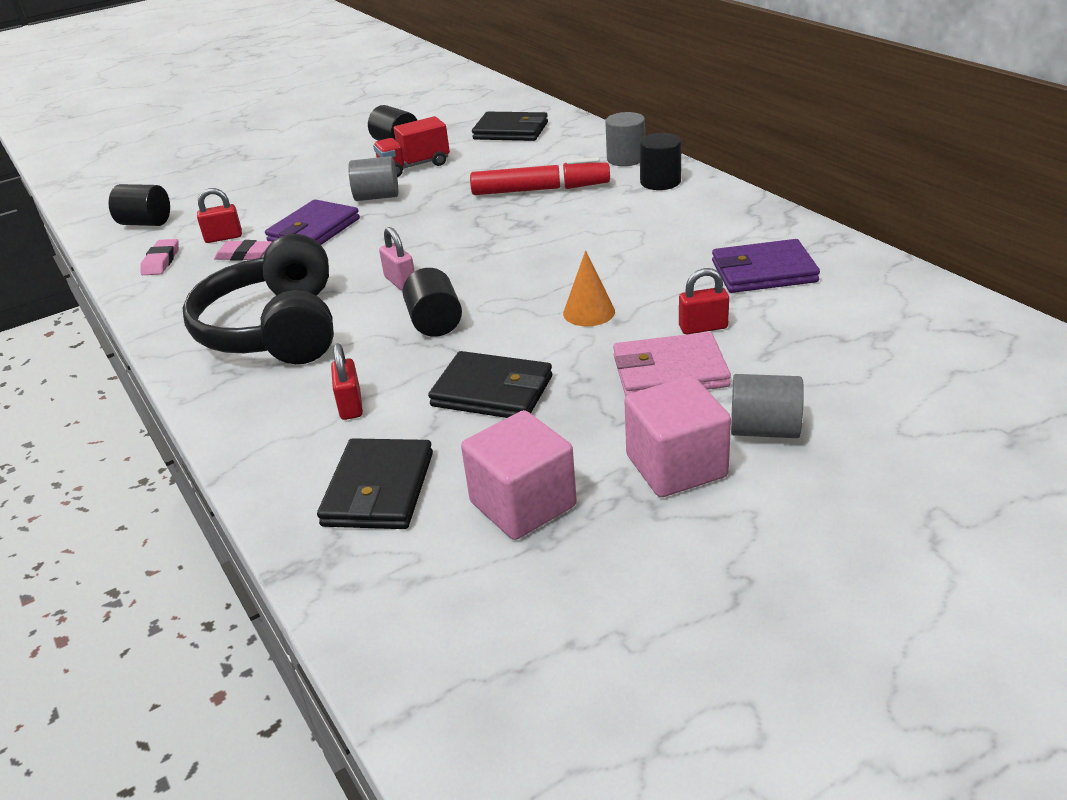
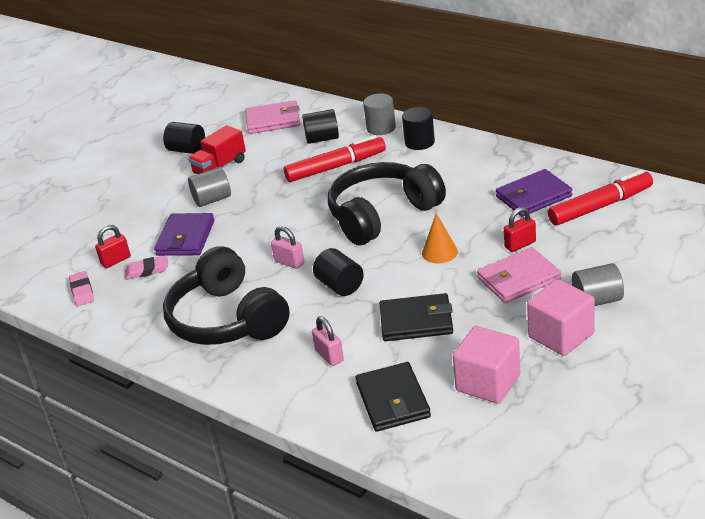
camera: 20 degrees left, 0 degrees up
(146, 223) = (34, 264): black cylinder -> black cylinder (322, 139)
(351, 405) = (329, 356): red padlock -> pink padlock
(511, 131) = (273, 120): black wallet -> pink wallet
(552, 252) = (382, 215): none -> black headphones
(851, 304) = (600, 206): none -> red marker

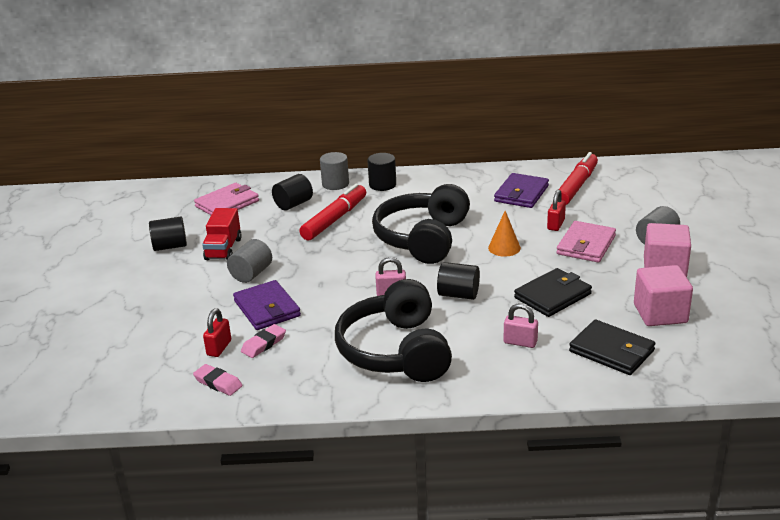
camera: 40 degrees left, 5 degrees down
(227, 319) = (395, 351): black headphones -> black headphones turned 60 degrees clockwise

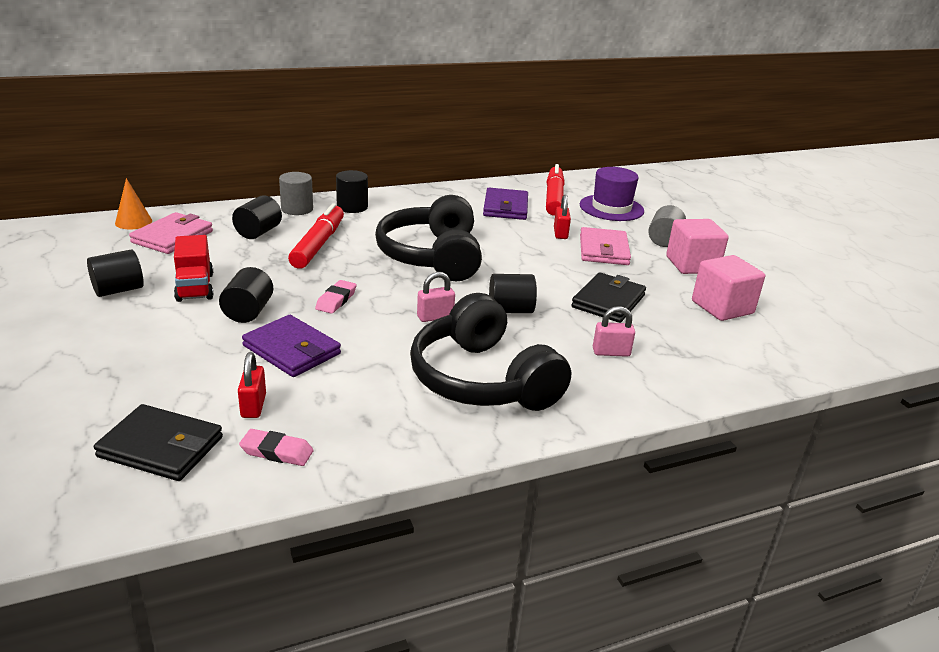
camera: 25 degrees left, 0 degrees up
(251, 274) = (248, 312): grey cylinder -> black cylinder
(263, 344) = (312, 393): pink eraser -> pink eraser (336, 300)
(504, 248) = (525, 259): orange cone -> orange cone (133, 222)
(612, 351) = (707, 349): black wallet -> black wallet (161, 447)
(627, 201) = (611, 208): none -> purple hat

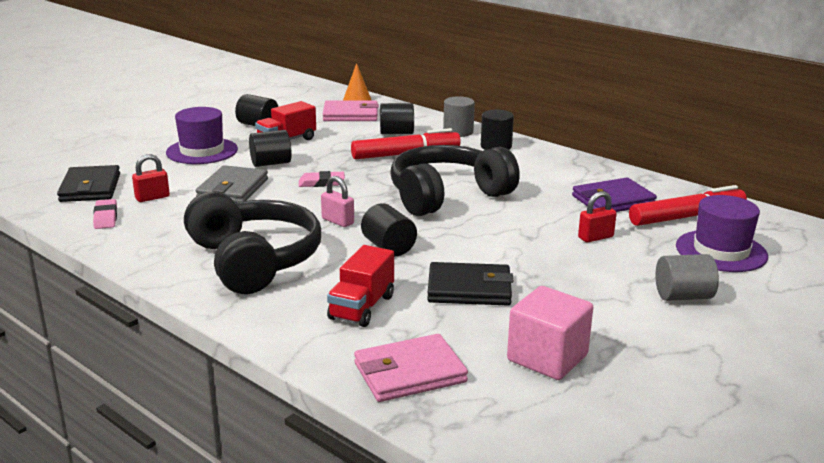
camera: 65 degrees right, 5 degrees down
(149, 342) = (202, 151): none -> purple hat
(292, 350) = (233, 189): purple wallet -> grey wallet
(482, 380) = (254, 260): black headphones -> black headphones turned 120 degrees clockwise
(603, 250) = (592, 266): pink wallet -> pink wallet (409, 373)
(611, 352) = (362, 307): pink padlock -> red truck
(692, 265) = (639, 323): pink cube -> none

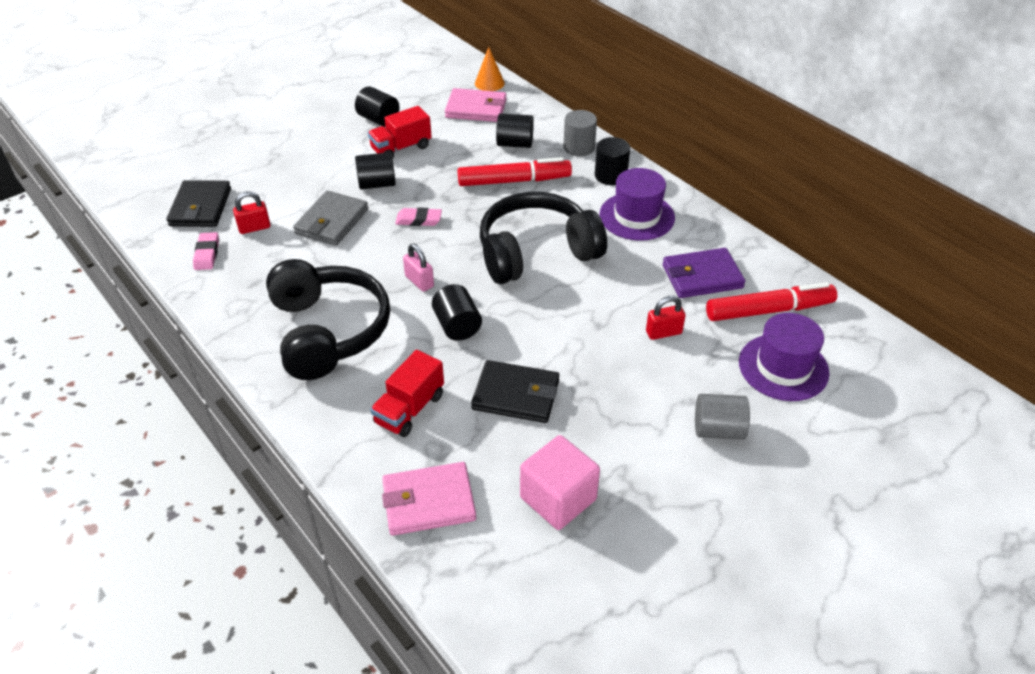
camera: 10 degrees right, 20 degrees up
(202, 151) = (315, 158): purple hat -> purple hat (637, 216)

